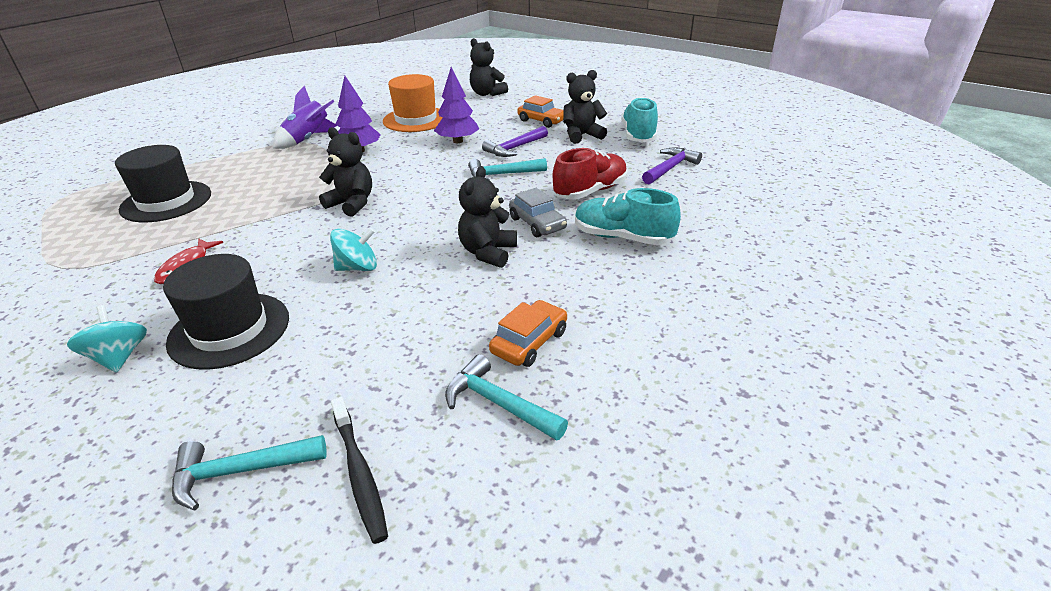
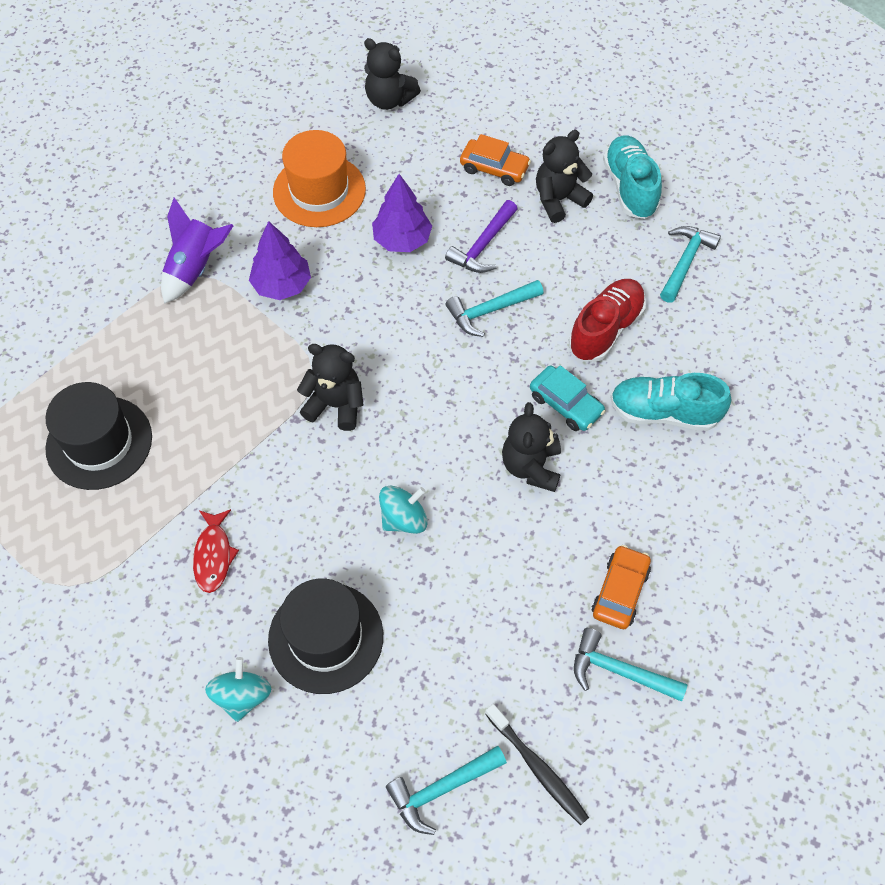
camera: 15 degrees left, 25 degrees up
(119, 357) = (242, 696): turquoise spinning top -> turquoise spinning top turned 45 degrees clockwise
(537, 223) = (566, 404): grey car -> turquoise car
(670, 168) = (685, 262): purple hammer -> turquoise hammer

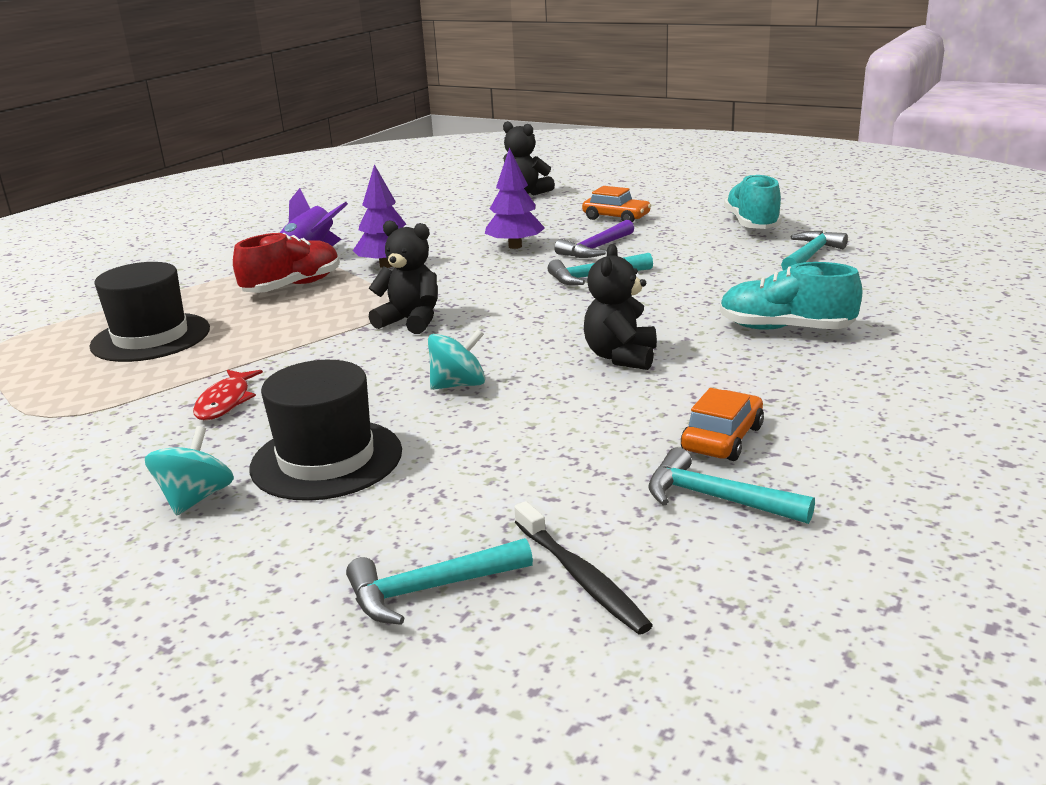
camera: 10 degrees right, 35 degrees down
(319, 191) = (444, 227): orange hat -> none
(558, 200) = (678, 229): black teddy bear -> none
(566, 404) = (669, 323): turquoise car -> none
(605, 329) = (719, 286): red shoe -> red shoe (293, 286)

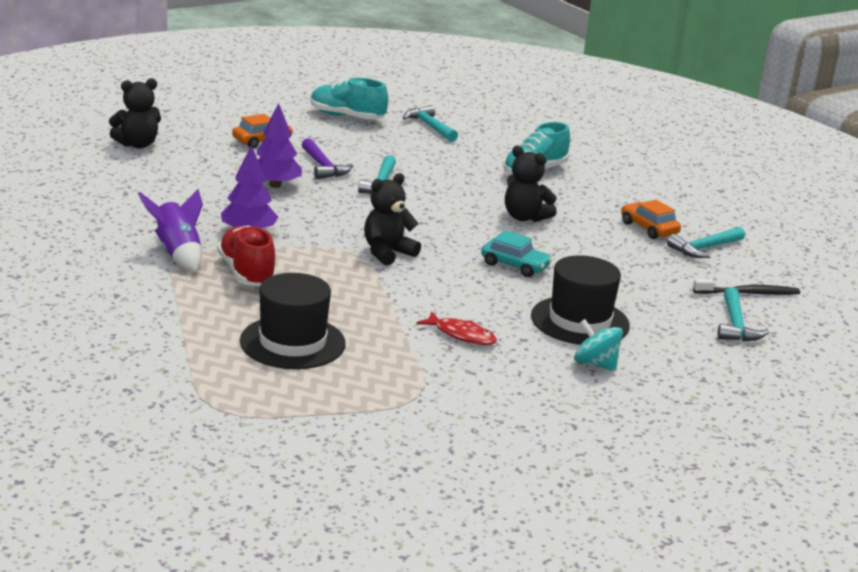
camera: 70 degrees left, 0 degrees up
(458, 385) = (515, 265): turquoise spinning top -> turquoise car

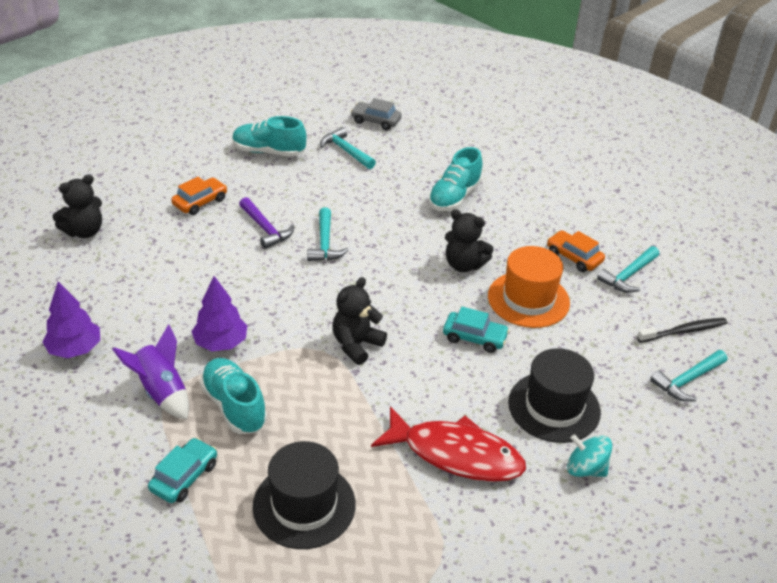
camera: 10 degrees left, 15 degrees up
(180, 308) = (184, 477): none -> turquoise car
(246, 273) = (234, 406): red shoe -> turquoise shoe
(275, 185) = (228, 266): purple tree -> purple tree (75, 349)
(461, 335) = (455, 454): red fish -> red fish, size x1.93
(471, 110) = (375, 121): none -> grey car
(585, 249) = (528, 299): none -> orange hat
(735, 325) = (687, 380): turquoise hammer -> turquoise hammer turned 60 degrees clockwise

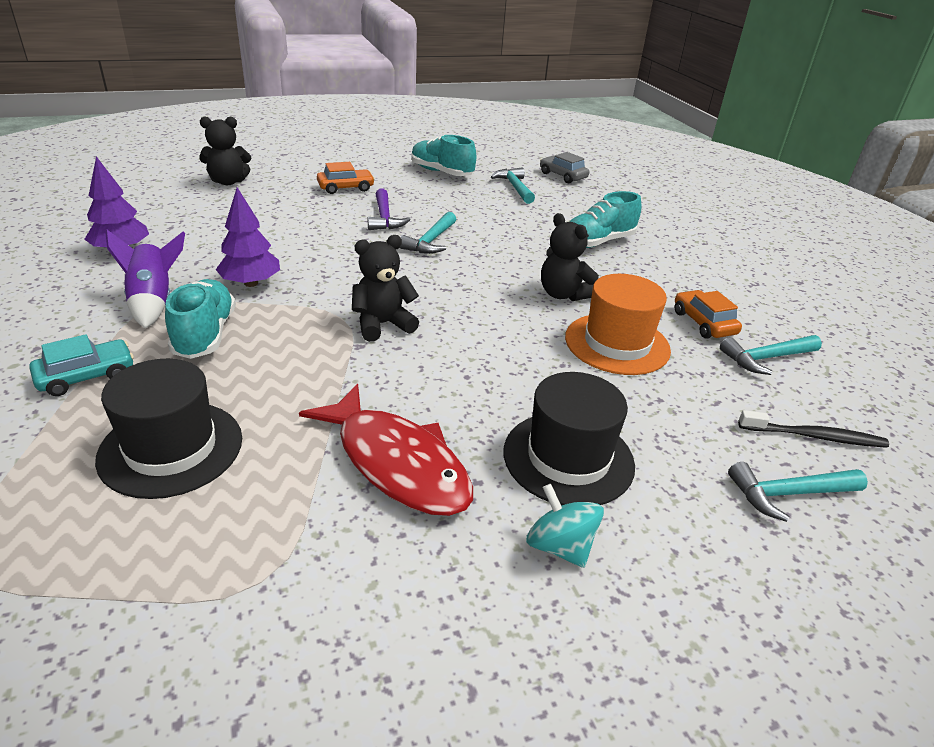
camera: 25 degrees right, 5 degrees down
(474, 337) = (522, 358): turquoise car -> none

